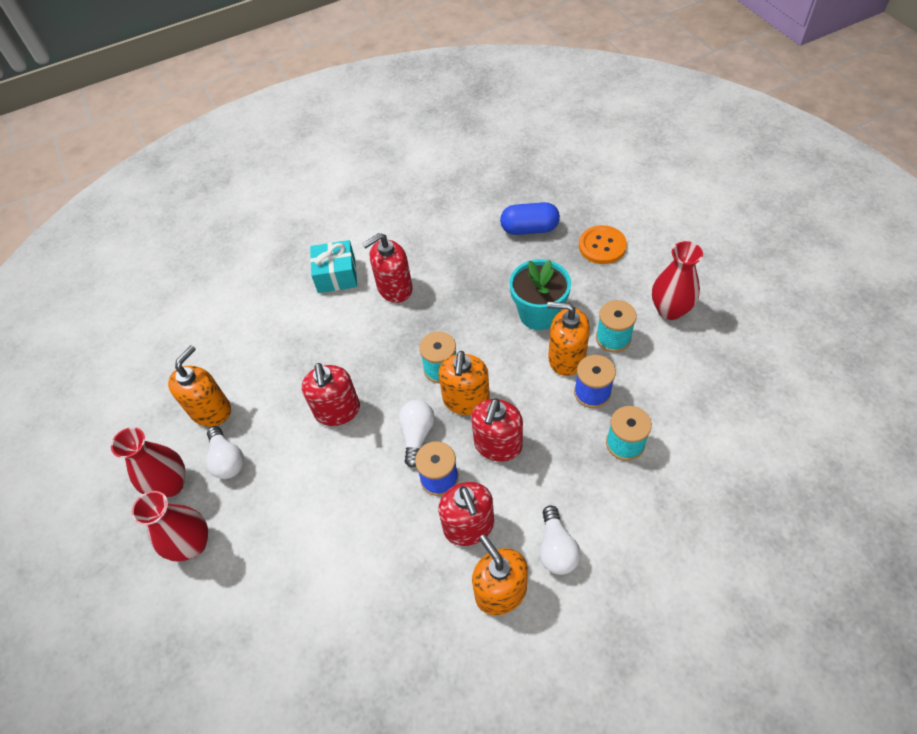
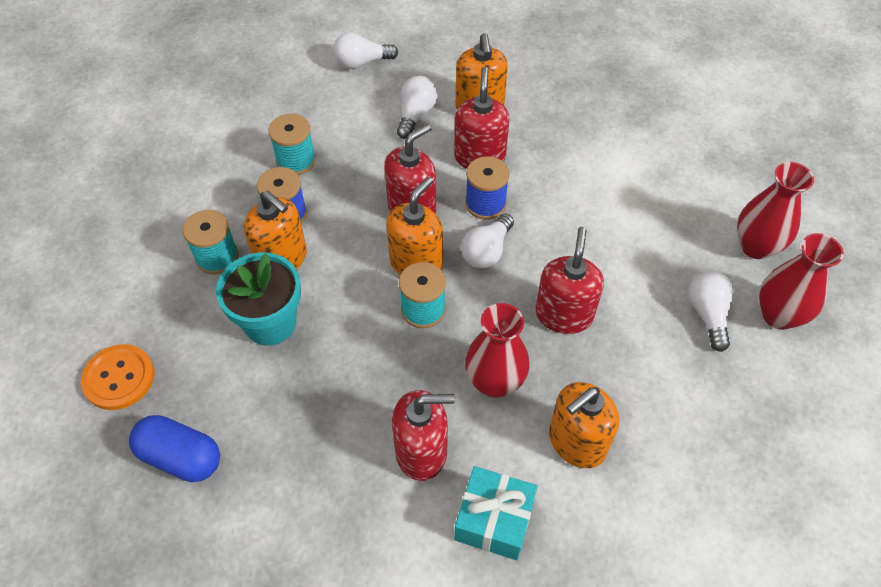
camera: 160 degrees left, 0 degrees up
(211, 410) = (722, 384): orange soap dispenser -> orange soap dispenser (576, 442)
(658, 594) = (361, 62): none -> white light bulb
(670, 310) = (131, 259): red vase -> red vase (494, 382)

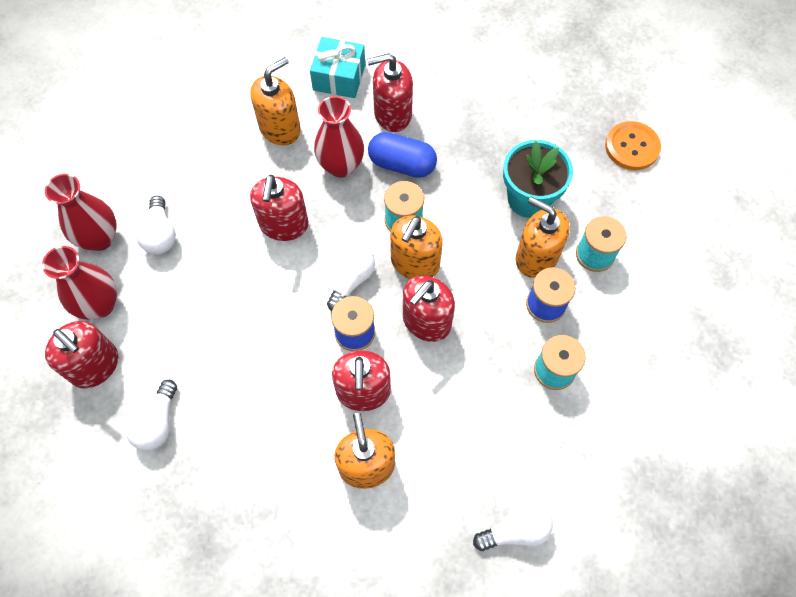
camera: 175 degrees right, 10 degrees up
(181, 457) = (562, 98): blue capsule -> blue capsule (402, 164)
(416, 115) = (438, 447): white light bulb -> white light bulb (157, 423)
(742, 194) = (95, 366): none -> red soap dispenser

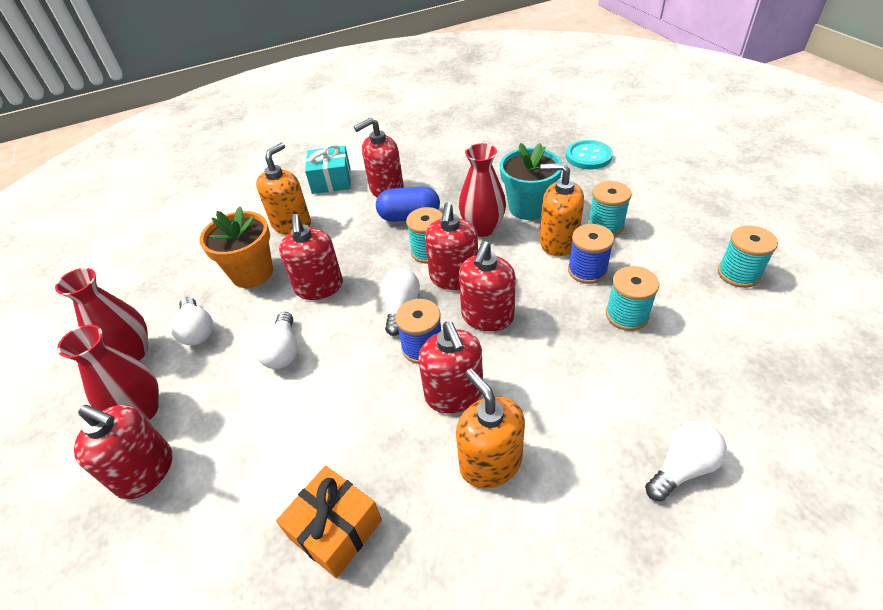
camera: 15 degrees left, 20 degrees down
(157, 423) = (234, 505): white light bulb -> white light bulb (283, 351)
(225, 182) = (252, 273): none -> orange flower pot
(228, 473) = (336, 529): none -> orange gift
(341, 166) = (356, 232): red vase -> red vase (482, 228)
(415, 263) = (454, 277): orange soap dispenser -> red soap dispenser
(632, 147) = (588, 156): orange button -> turquoise button
(688, 365) = (738, 274): none -> turquoise spool

